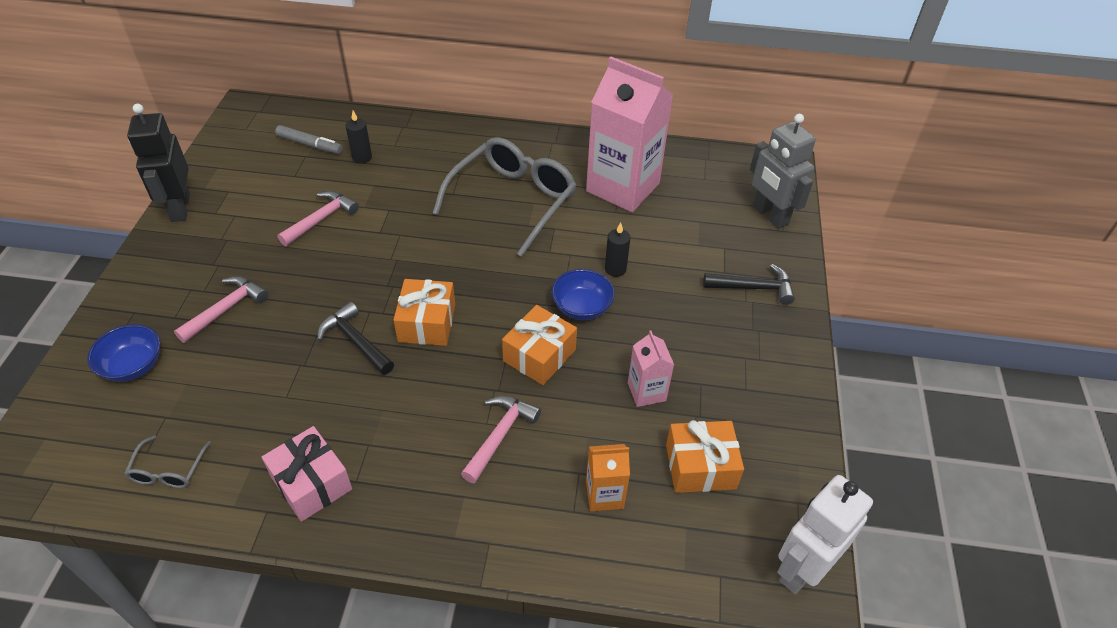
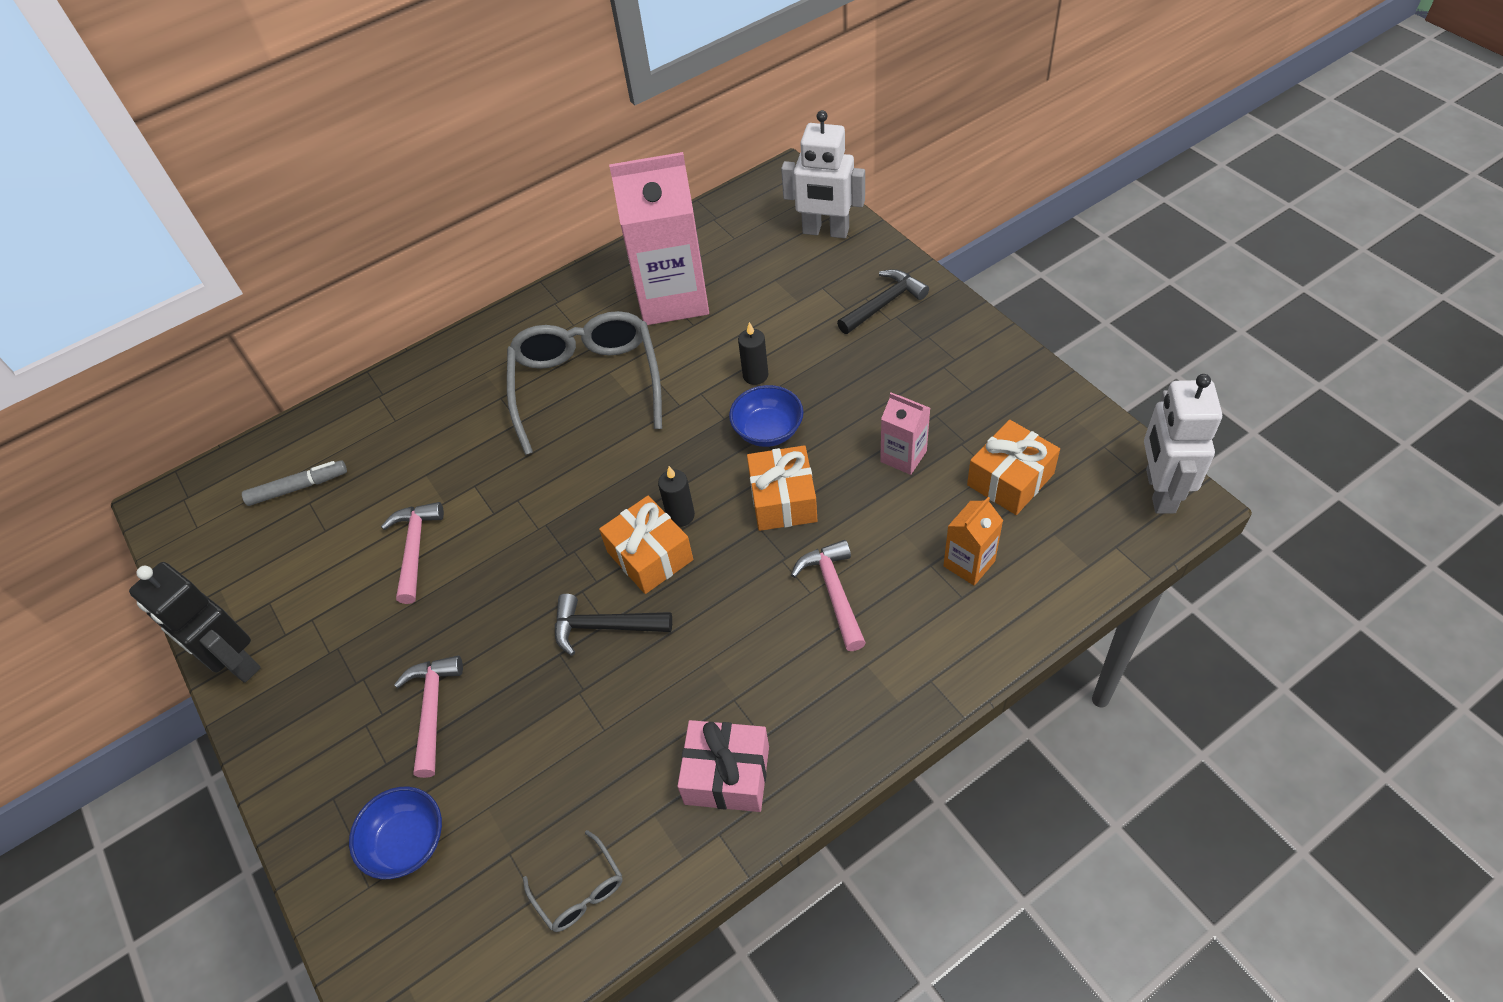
camera: 35 degrees left, 5 degrees up
(362, 157) = (376, 457): black candle -> black candle (680, 515)
(770, 215) = (825, 231): grey robot -> white robot

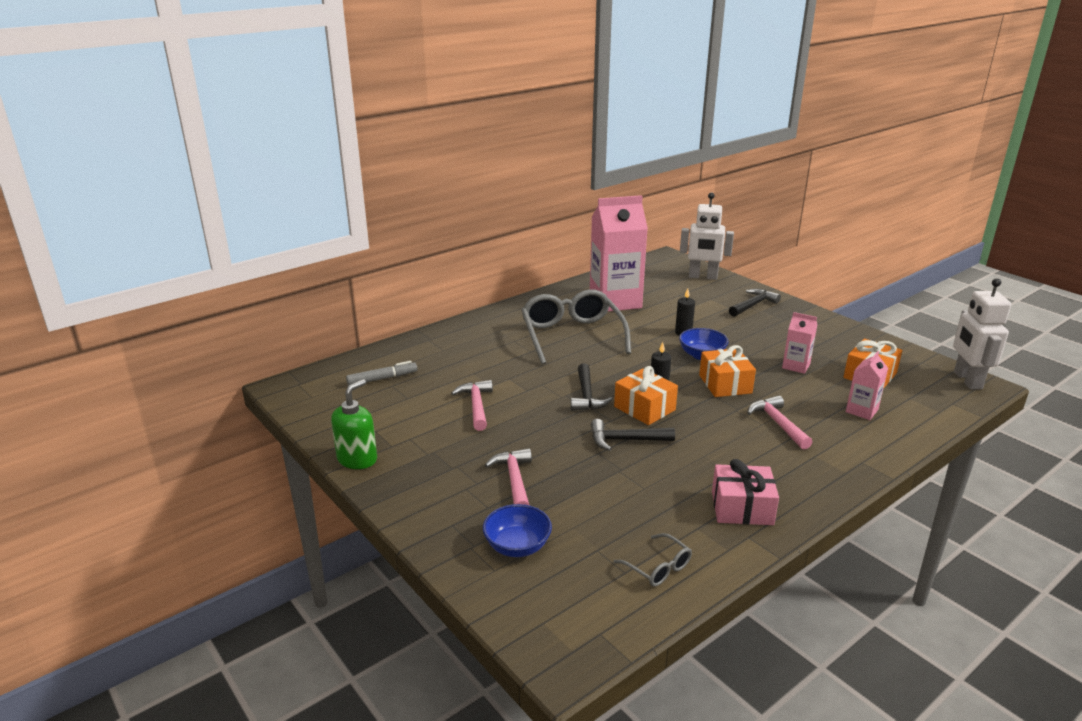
camera: 10 degrees left, 25 degrees down
(235, 662) = (357, 459): black robot -> green soap dispenser
(574, 527) = (586, 396): none -> black hammer
(969, 563) = (861, 411): orange carton -> pink carton

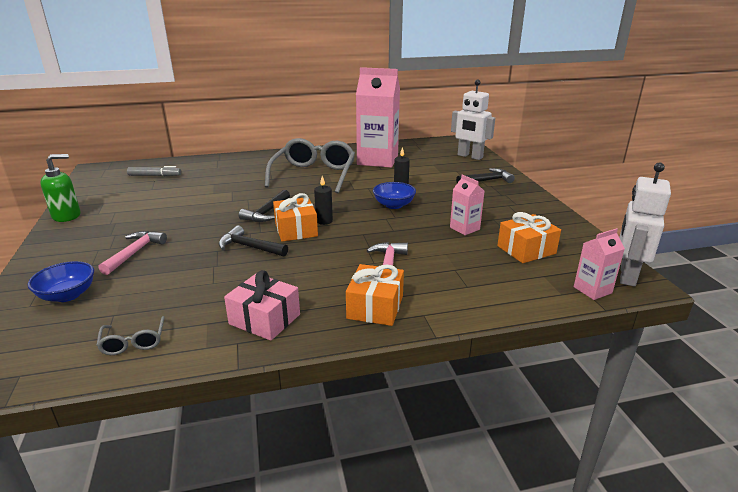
camera: 25 degrees right, 0 degrees up
(476, 405) = (185, 202): pink hammer -> none
(725, 384) = (384, 228): orange gift -> orange gift (375, 307)
(861, 411) = (480, 274): pink carton -> pink carton (592, 290)

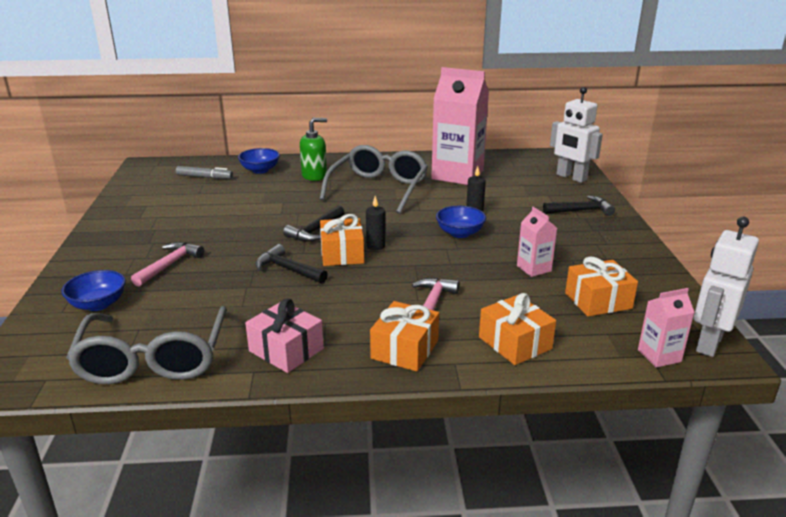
camera: 10 degrees right, 0 degrees up
(67, 216) = (108, 217): green soap dispenser -> green soap dispenser (314, 176)
(133, 342) = (153, 359): grey glasses -> grey glasses, size x2.30
(205, 167) = (260, 170): none -> blue bowl
(470, 291) = (515, 343): none -> orange gift

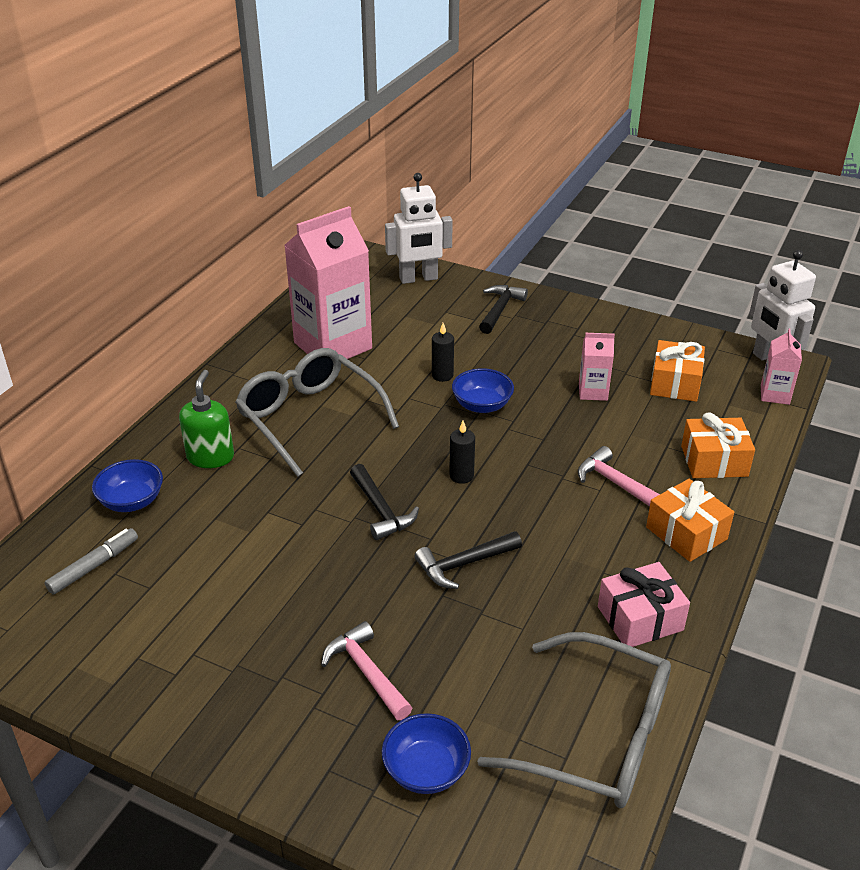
camera: 60 degrees left, 10 degrees up
(342, 254) = (459, 508): orange gift -> none

